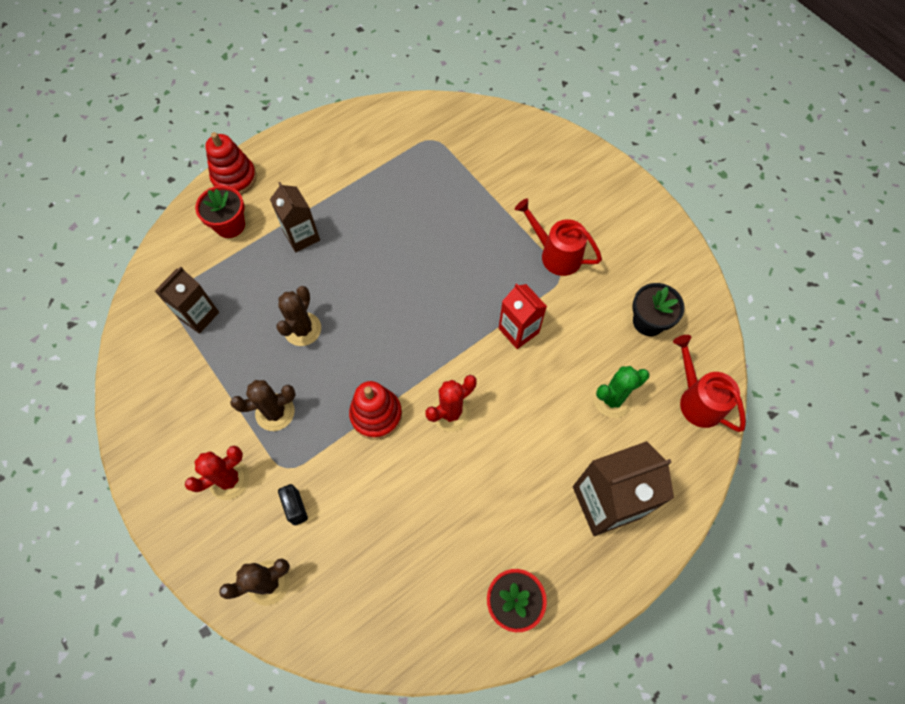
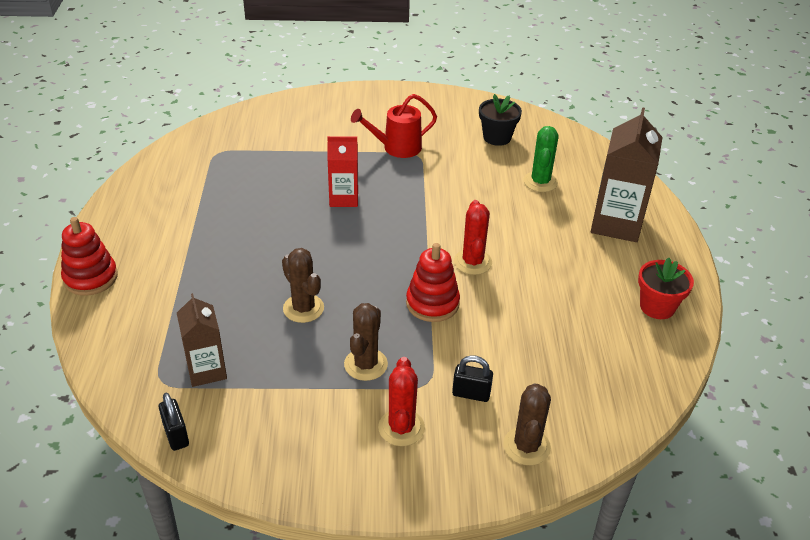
camera: 55 degrees left, 25 degrees down
(131, 342) = (176, 435): none -> black padlock
(230, 225) = (137, 304): red flower pot -> none
(302, 236) = (210, 265): brown carton -> none
(518, 330) = (439, 195): red carton -> red carton (344, 198)
(697, 400) = (576, 148): red watering can -> none

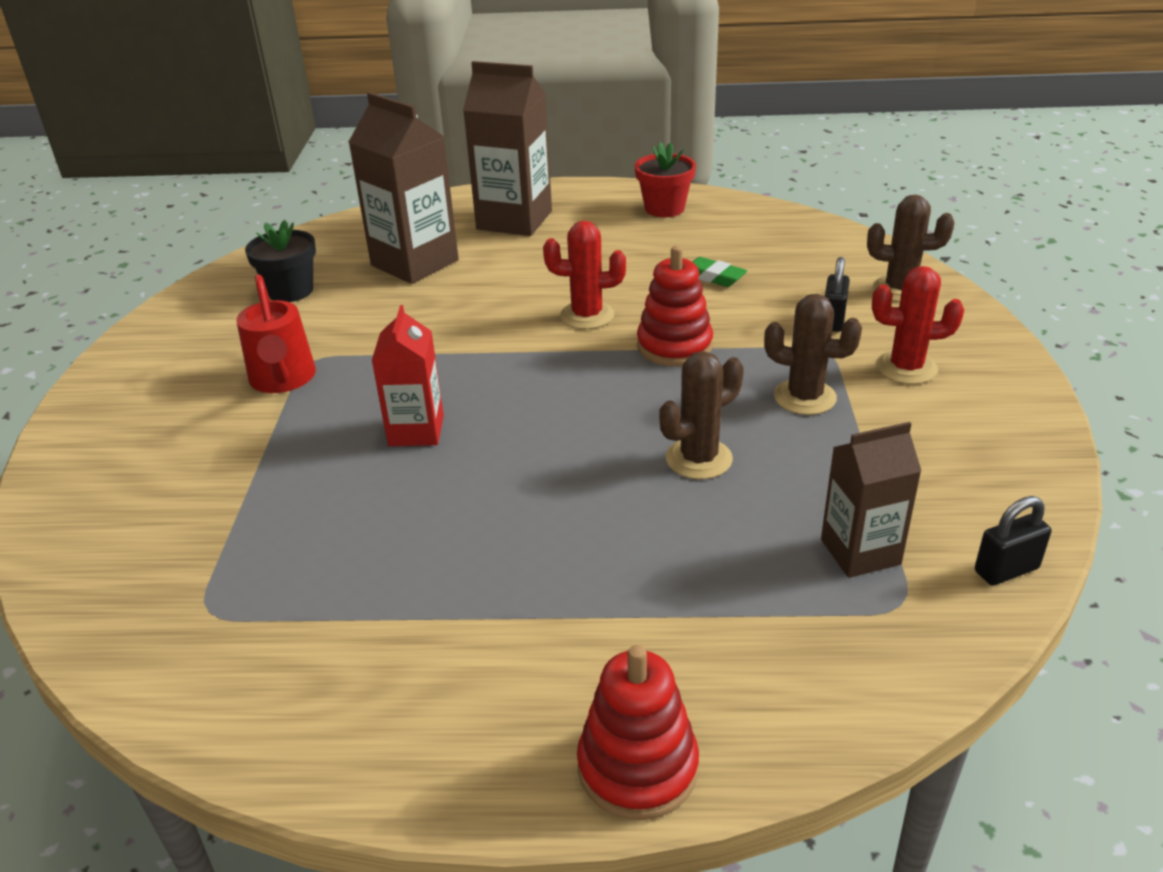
camera: 85 degrees left, 5 degrees down
(536, 329) = (713, 277): none -> green eraser
(540, 182) = (414, 263): green cactus -> brown carton

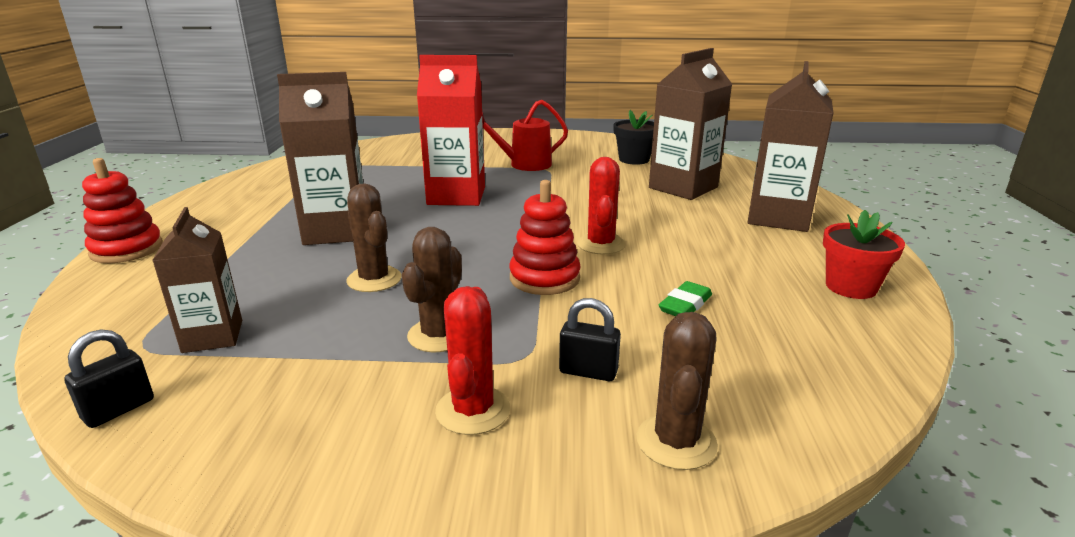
camera: 90 degrees right, 10 degrees down
(416, 431) = (456, 196): red carton -> red carton, size x1.62
(551, 525) = (336, 231): none -> brown carton
(1006, 570) = (119, 409): black padlock -> black padlock turned 60 degrees clockwise

